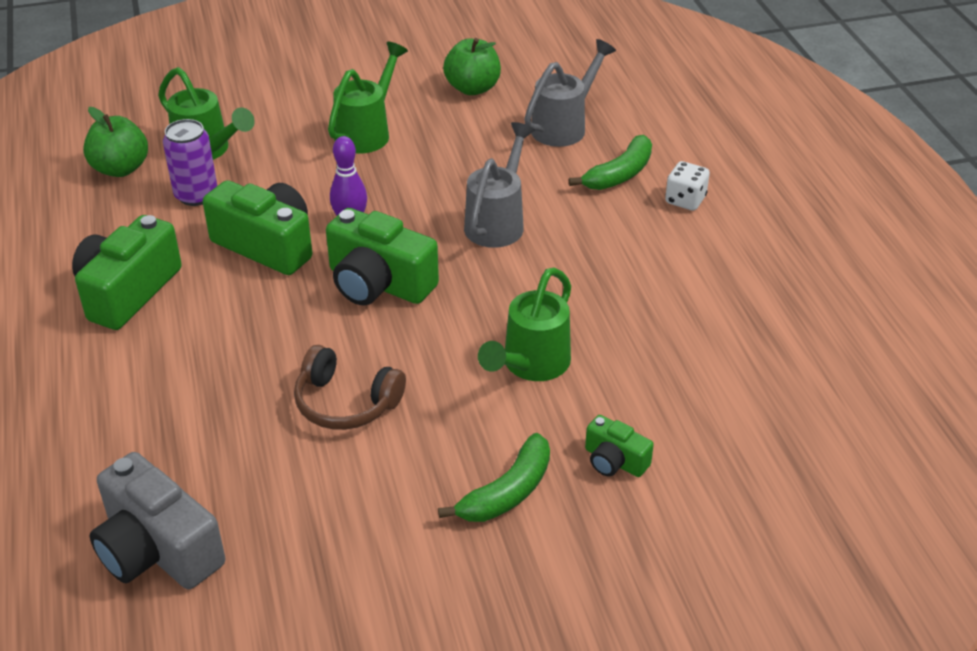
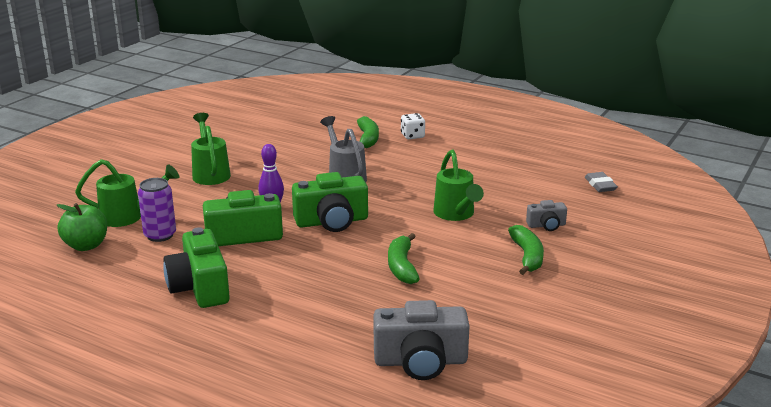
camera: 45 degrees left, 15 degrees down
(346, 403) = (402, 267): brown headphones -> green banana
(472, 88) = (234, 137): green apple -> none
(565, 126) = (309, 133): grey watering can -> none
(614, 461) = (546, 225): green camera -> grey camera
(809, 444) = (600, 185): none -> grey eraser

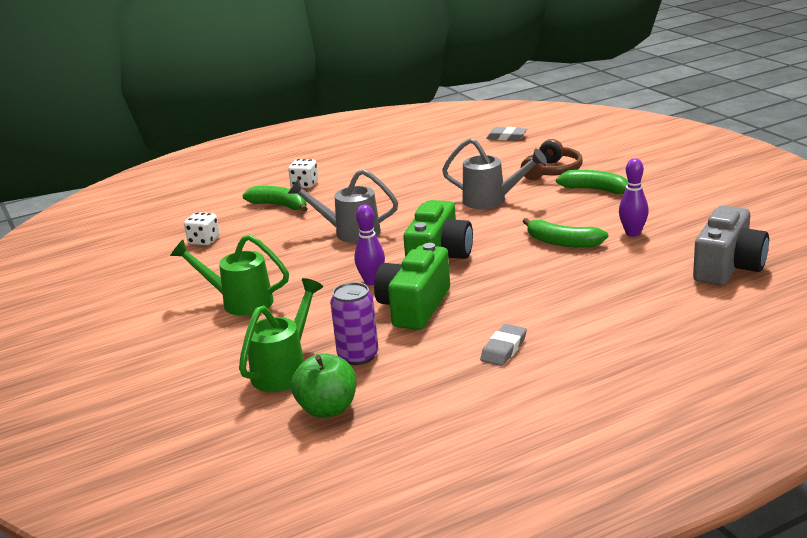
camera: 55 degrees left, 0 degrees up
(200, 287) = (503, 349): green camera -> grey eraser
(290, 133) = (204, 241): none -> white dice
(450, 296) = (633, 233): none -> purple bowling pin
(456, 215) = (492, 200): green watering can -> grey watering can
(546, 225) = (552, 171): grey camera -> brown headphones

